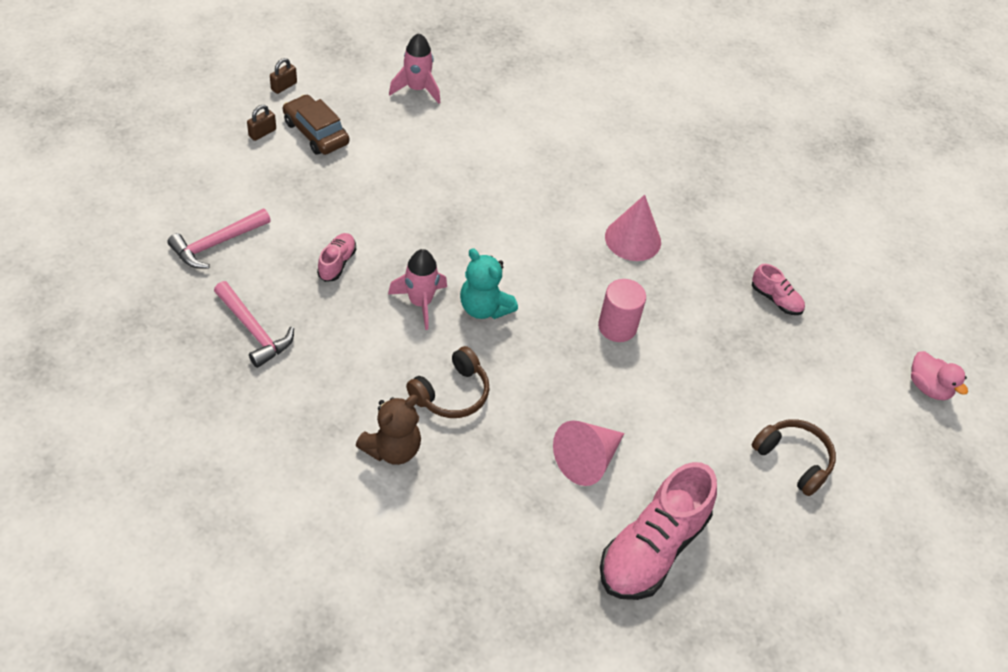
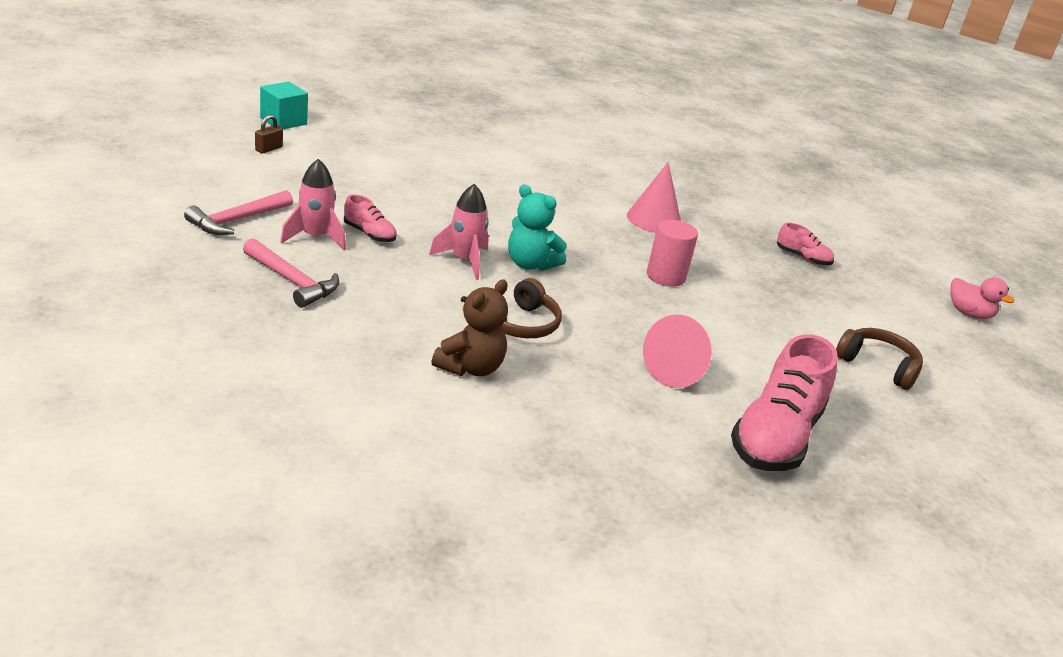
camera: 10 degrees left, 20 degrees down
(284, 86) = (283, 121): brown padlock -> turquoise cube
(316, 133) = (323, 150): brown car -> none
(337, 263) = (369, 234): pink shoe -> pink shoe turned 120 degrees clockwise
(417, 89) = (414, 126): pink rocket -> pink rocket (315, 237)

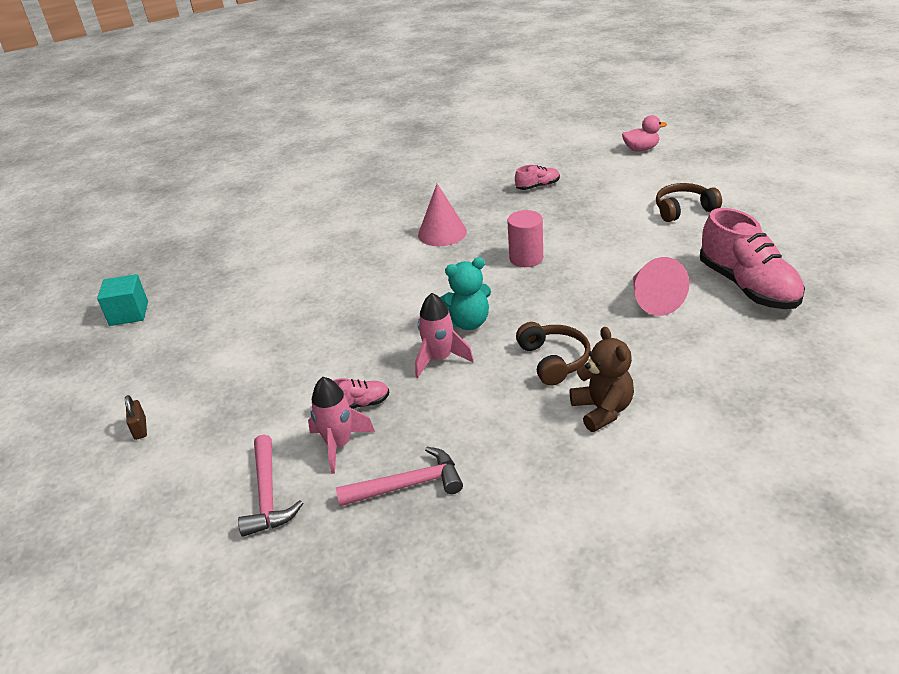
camera: 45 degrees left, 5 degrees up
(283, 121) = (90, 400): turquoise cube -> turquoise cube (129, 313)

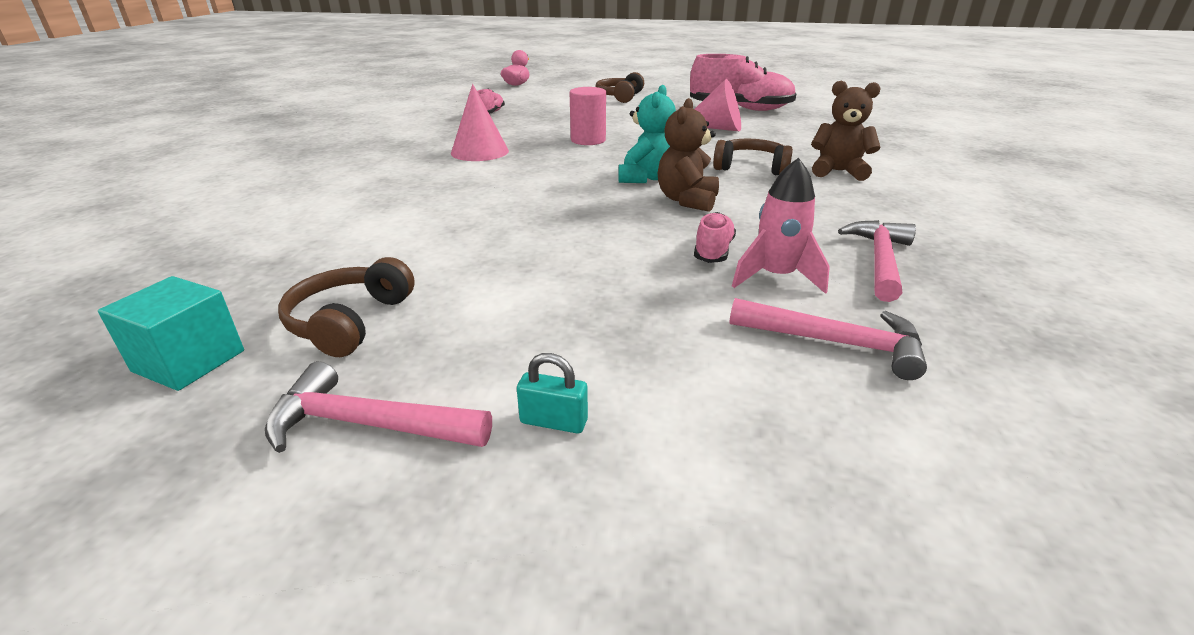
camera: 60 degrees left, 5 degrees down
(113, 382) = (368, 424): none -> pink hammer
(140, 428) = (553, 421): brown padlock -> turquoise padlock
(183, 330) = (350, 321): none -> brown headphones
(440, 359) = (687, 200): pink rocket -> brown teddy bear

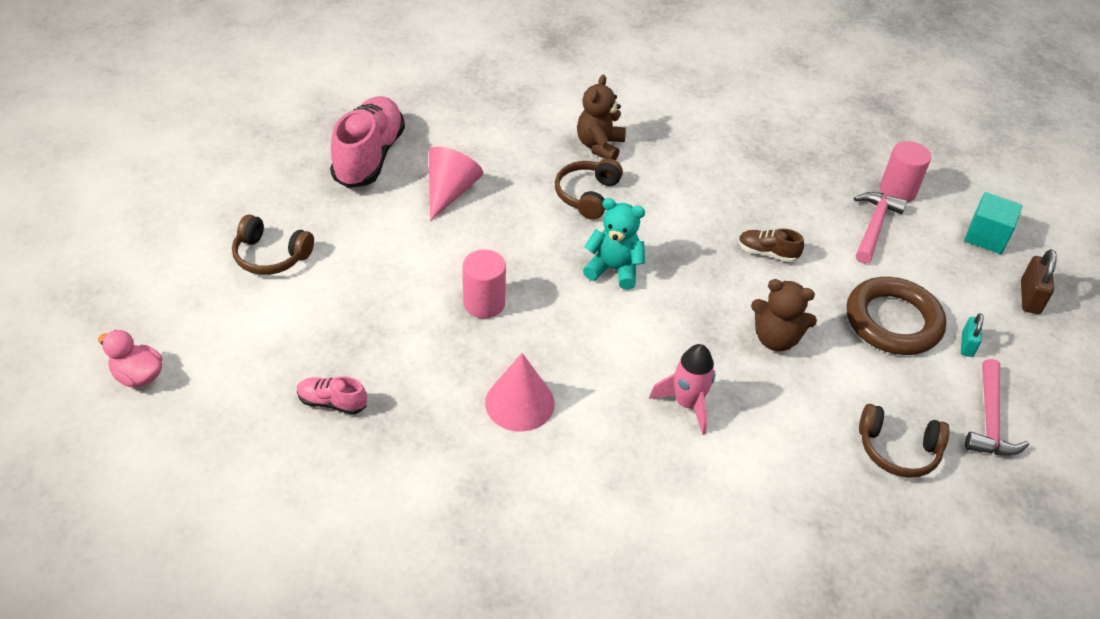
camera: 90 degrees left, 15 degrees up
(189, 361) = (960, 527): turquoise cube -> turquoise cube (986, 236)
(602, 341) = (893, 321): none -> brown ring
(687, 200) = (670, 251): brown teddy bear -> brown teddy bear (775, 339)
(713, 251) = (767, 253): pink shoe -> brown shoe
(727, 566) = (1030, 297): none -> brown padlock
(775, 277) = (802, 231): pink rocket -> pink rocket (687, 404)
(879, 260) = (772, 178): pink hammer -> none
(971, 381) = (897, 191): none -> pink cylinder

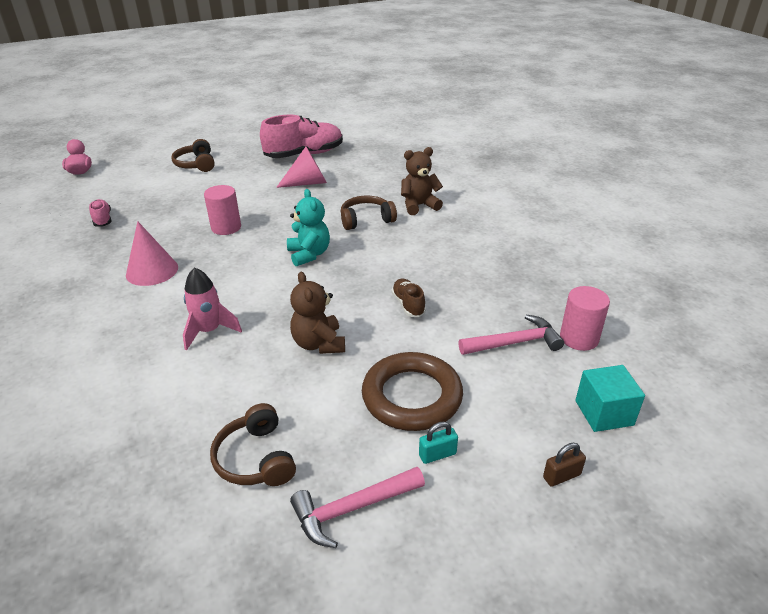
camera: 55 degrees right, 10 degrees down
(1030, 297) = (561, 476): brown padlock -> brown padlock, size x0.66

